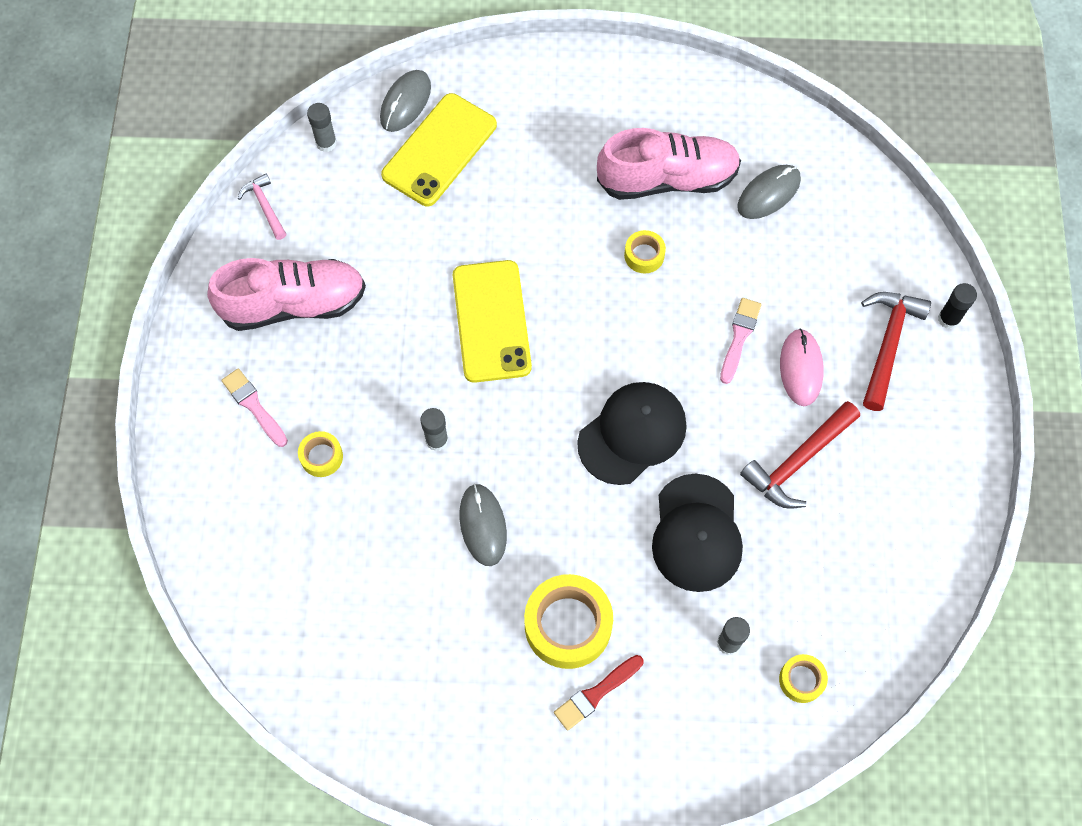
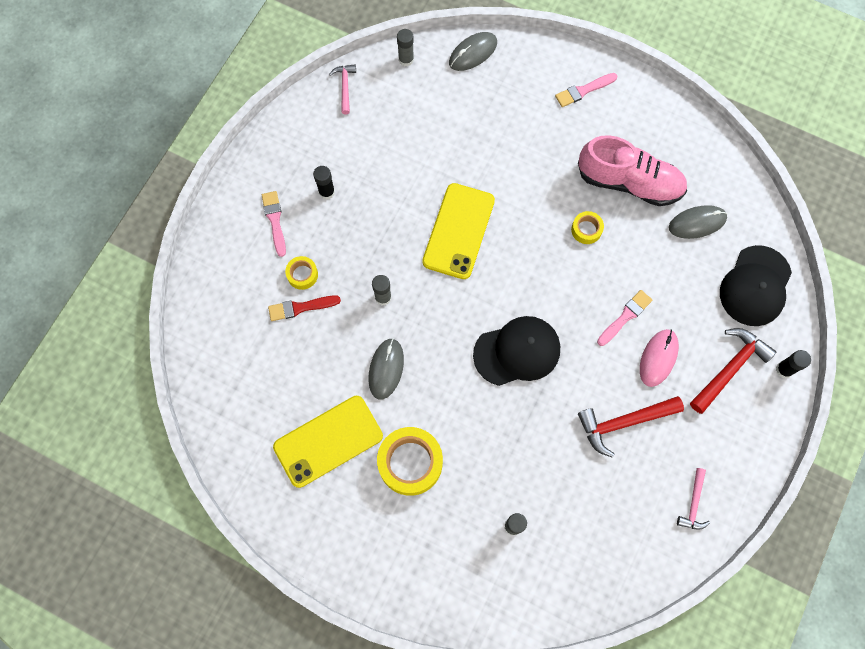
camera: 25 degrees right, 5 degrees up
(294, 304) = (333, 163): pink shoe -> none
(303, 343) = (326, 192): none -> black glue stick
(439, 150) = (480, 96): yellow phone -> yellow phone (328, 441)
(561, 94) = (583, 90): none -> pink brush
(596, 693) = (406, 518): red brush -> red brush (300, 307)
(696, 533) = (528, 440): black cap -> black cap (755, 286)
(801, 680) = (551, 575): yellow tape -> none
(923, 518) = (693, 503): none -> pink hammer

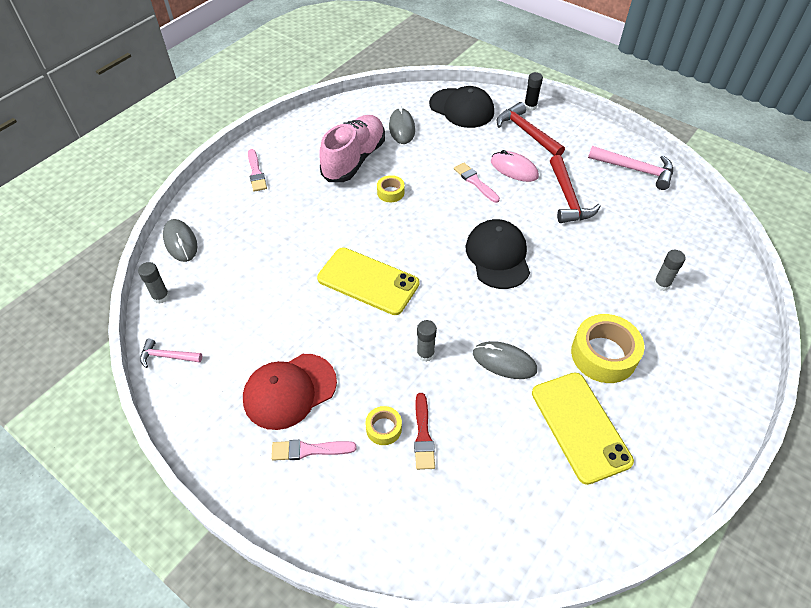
camera: 80 degrees left, 20 degrees down
(326, 192) = (289, 391): black glue stick -> red cap
(693, 503) = (635, 170): pink hammer -> pink hammer, size x1.71

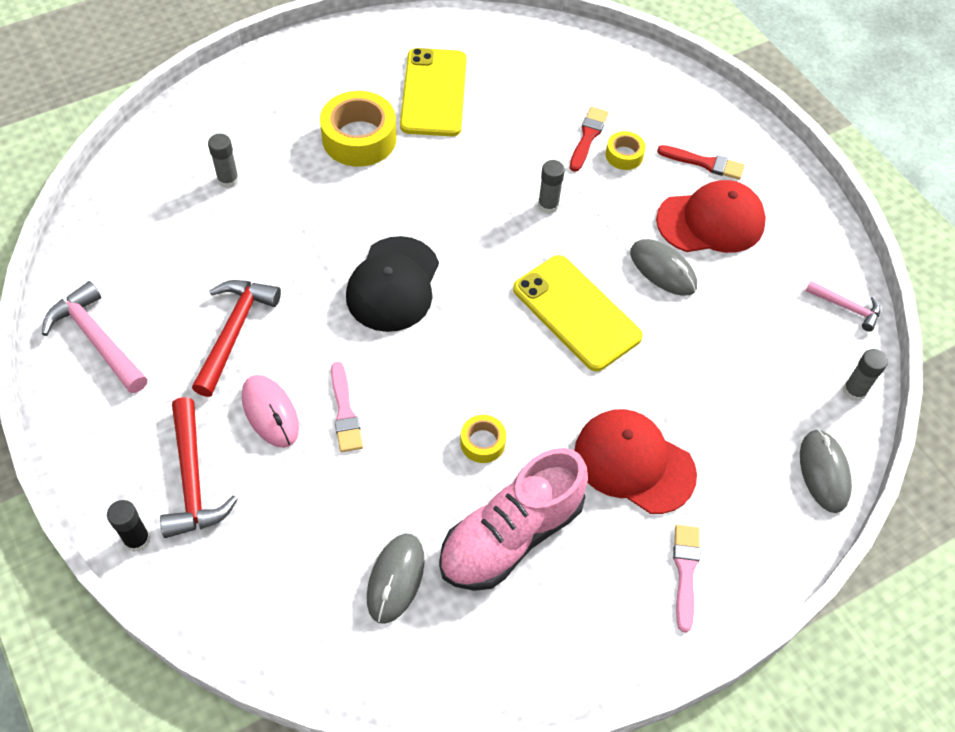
camera: 160 degrees left, 5 degrees up
(299, 210) = (634, 463): none -> red cap
(309, 450) = (704, 163): pink brush -> red brush
(461, 108) = (260, 587): black cap -> none
(504, 362) = (468, 168): grey mouse -> grey mouse (662, 270)

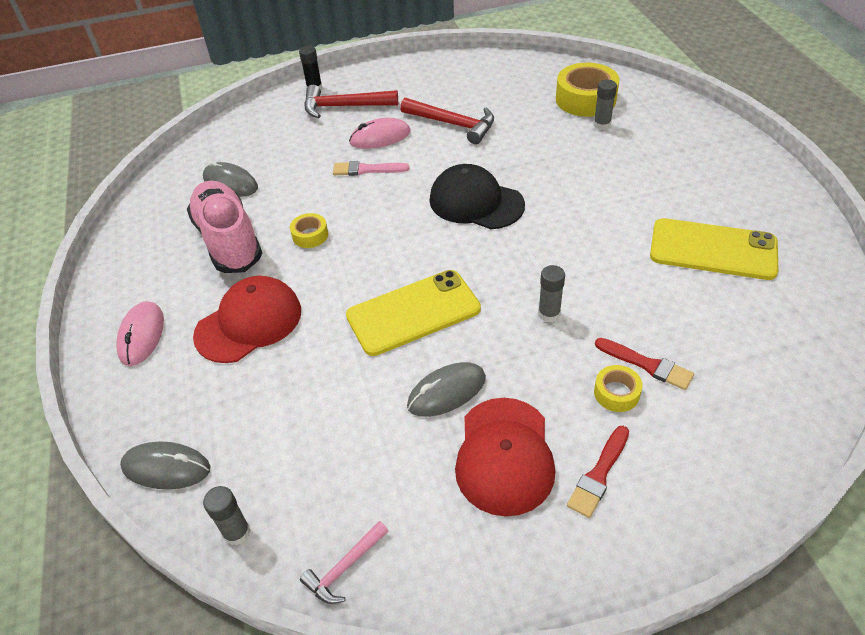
camera: 110 degrees right, 10 degrees down
(97, 339) = (464, 72): pink hammer -> none
(359, 138) = (647, 195): yellow tape -> yellow tape (585, 99)
(685, 572) = (141, 335): pink brush -> pink mouse

